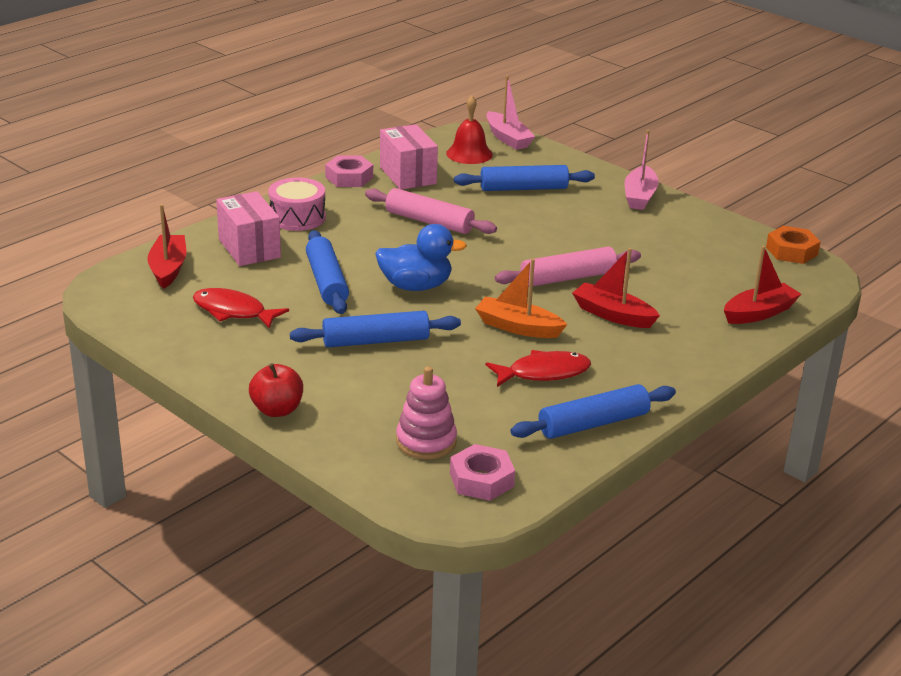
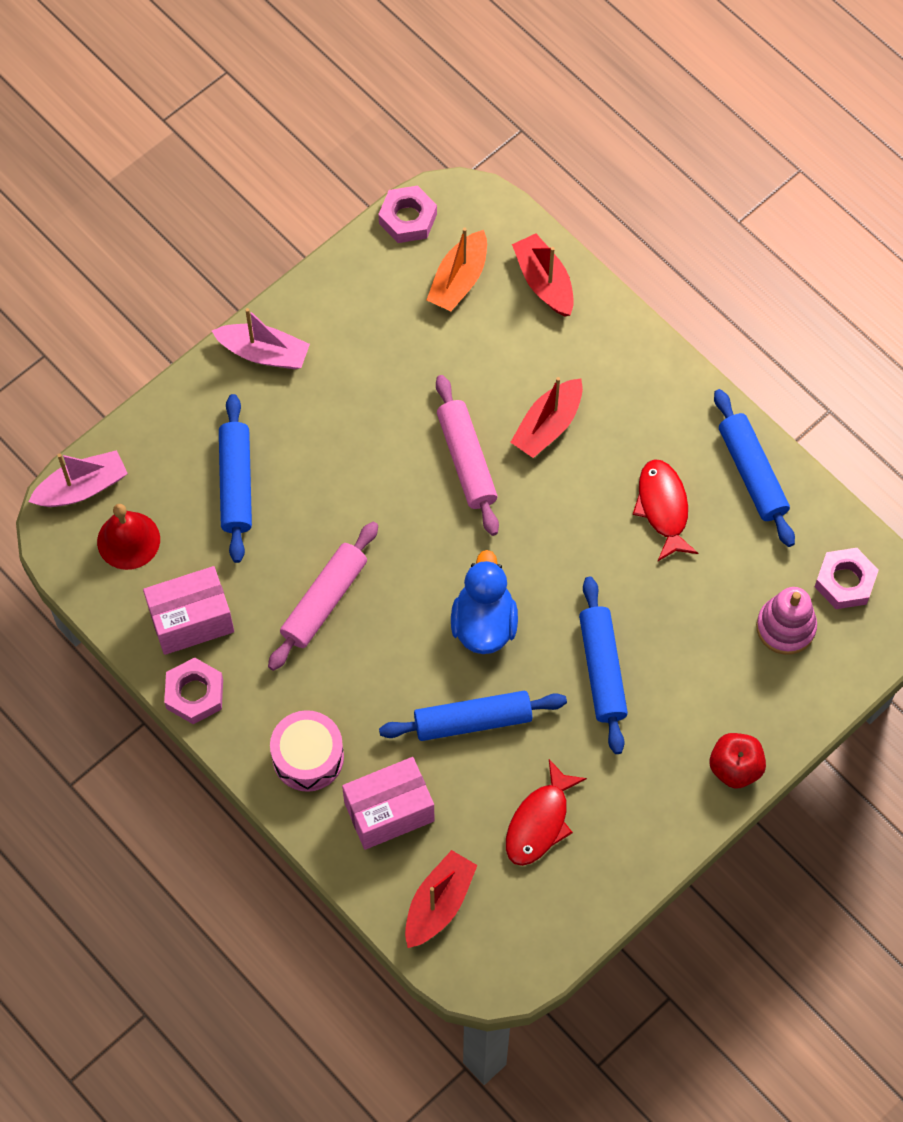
camera: 85 degrees left, 35 degrees up
(168, 269) = (439, 903): red boat -> red boat turned 120 degrees clockwise
(518, 327) = (574, 523): orange boat -> orange boat (459, 280)
(791, 251) = (408, 218): orange nut -> pink nut

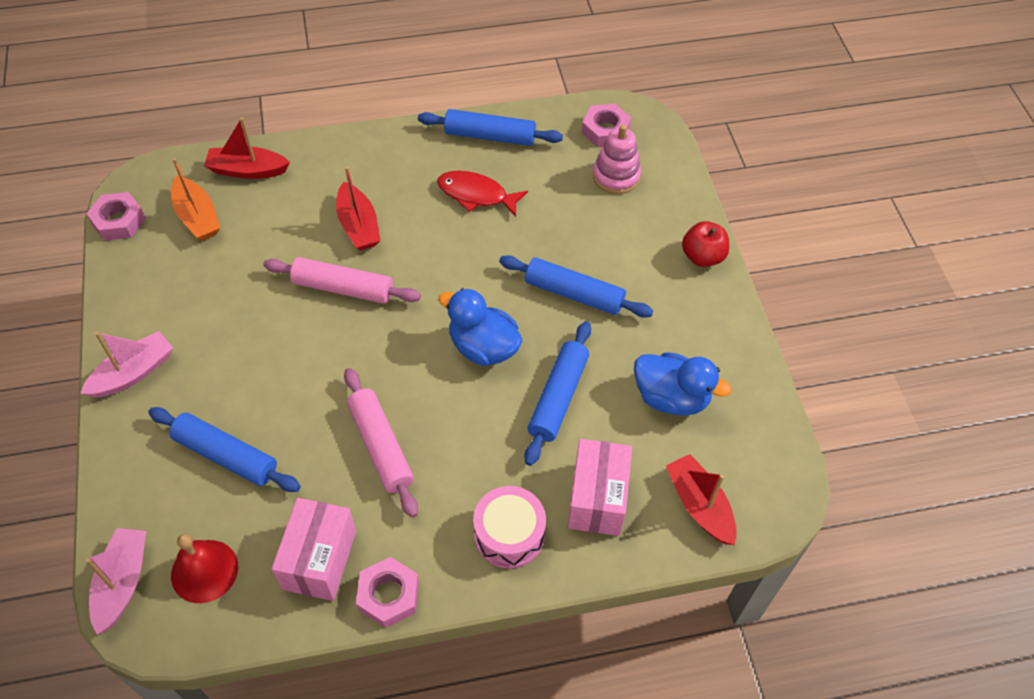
camera: 60 degrees left, 10 degrees down
(540, 822) = (671, 397): red fish -> blue duck

